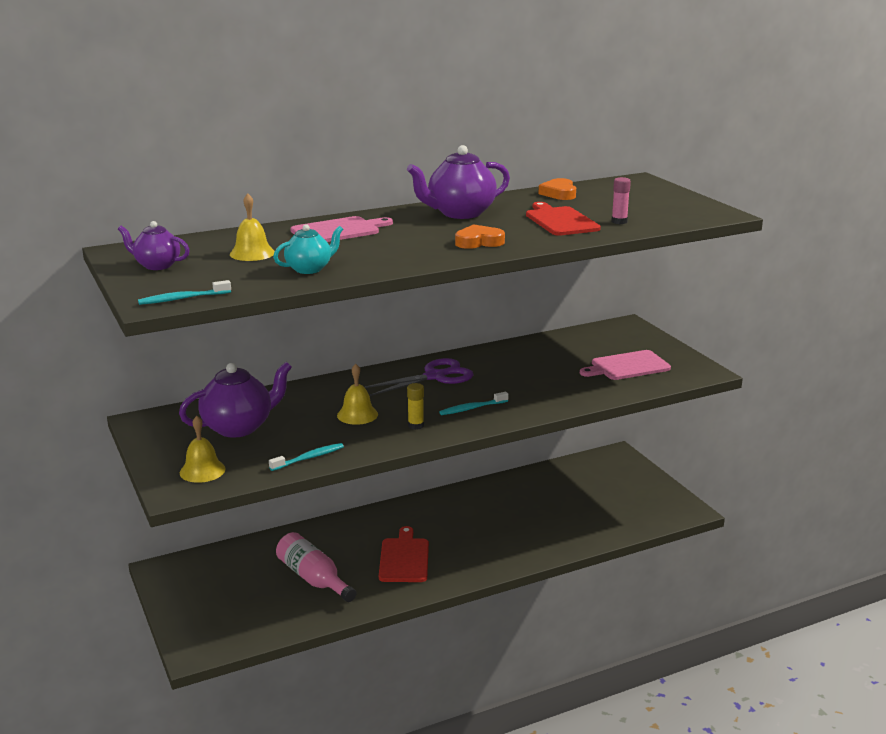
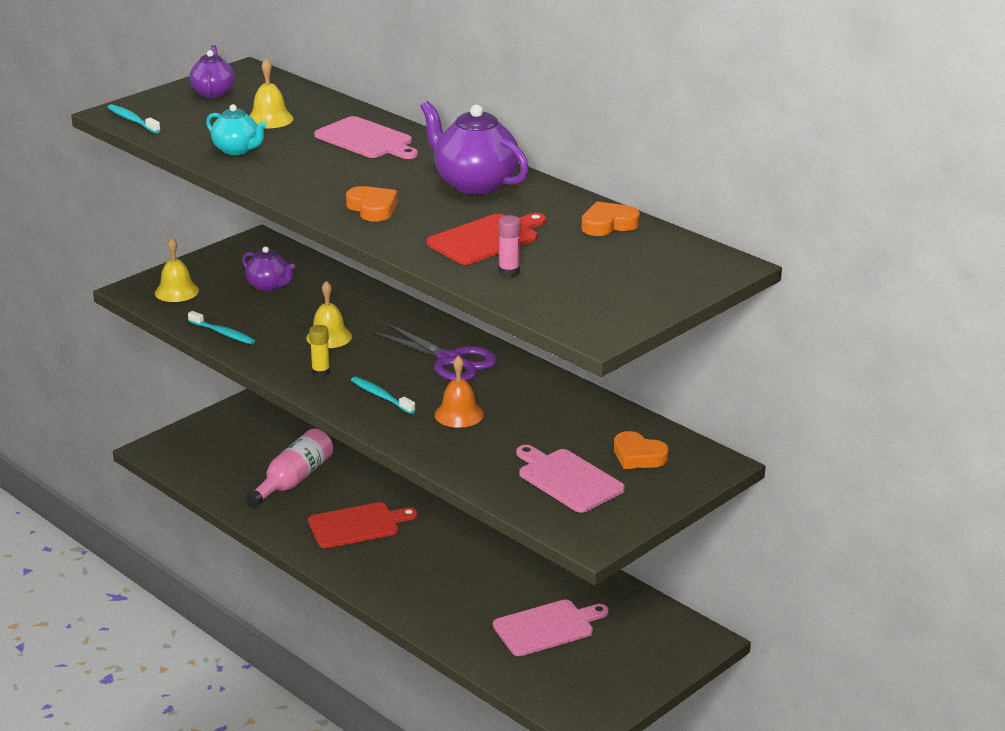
camera: 70 degrees right, 5 degrees up
(239, 427) = (269, 286): purple teapot -> purple teapot, size x0.59
(518, 386) = (459, 414): none -> orange bell
(580, 504) = (547, 627): none -> pink cutting board
(608, 342) = (638, 456): none -> orange heart

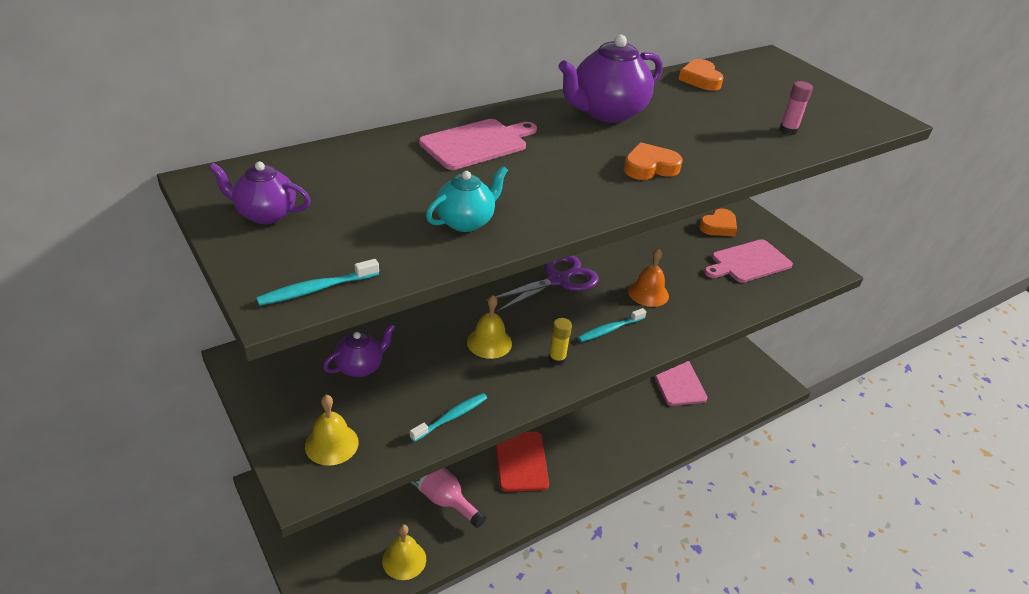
camera: 80 degrees left, 10 degrees up
(270, 119) = (383, 188): yellow bell -> yellow bell (404, 560)
(486, 239) = (724, 128): red cutting board -> none

